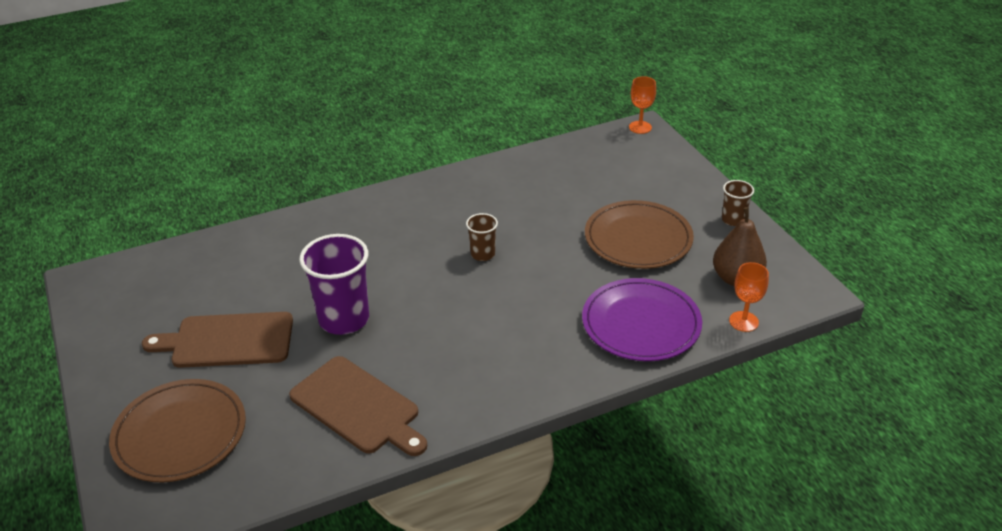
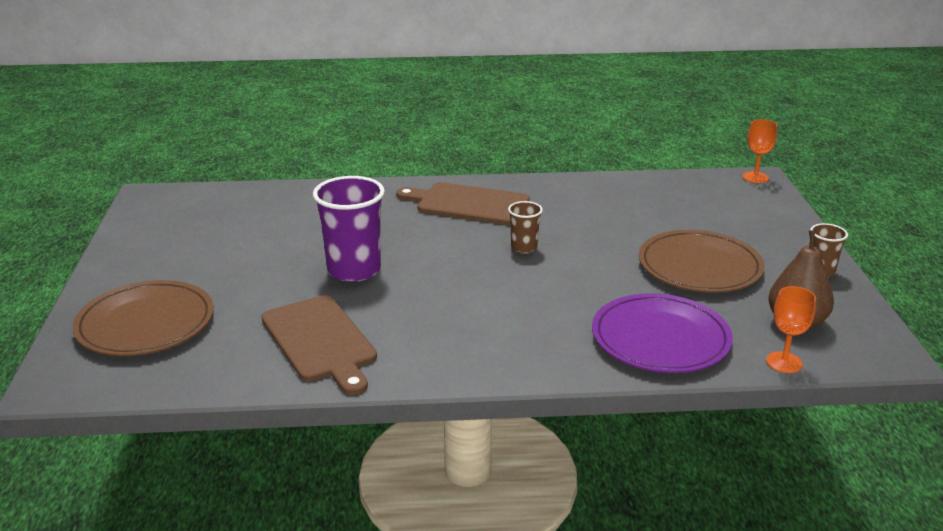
camera: 20 degrees right, 10 degrees down
(227, 340) = (237, 264): brown cutting board -> brown cutting board (468, 204)

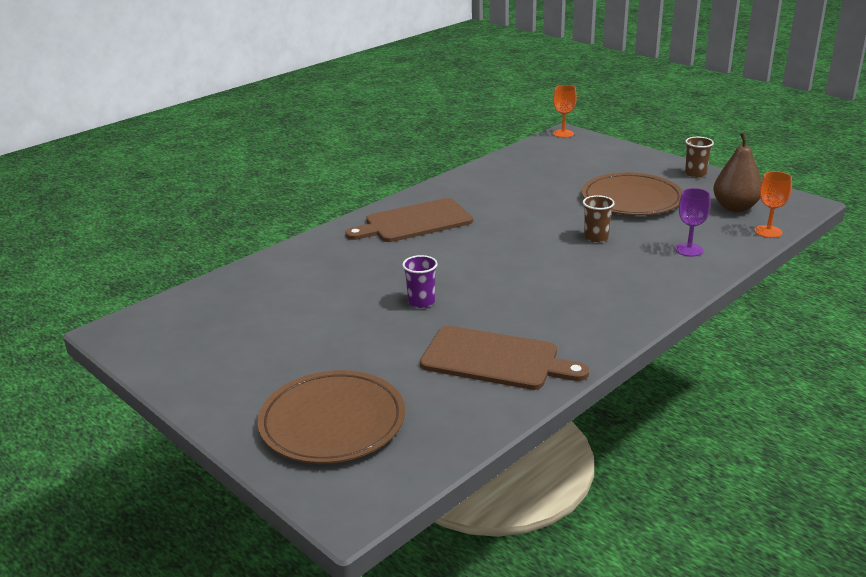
camera: 40 degrees left, 0 degrees up
(354, 270) = (421, 302): purple cup -> purple cup, size x0.51
(524, 247) = (508, 234): brown cup -> brown cup (596, 238)
(660, 338) = (689, 250): purple plate -> purple goblet

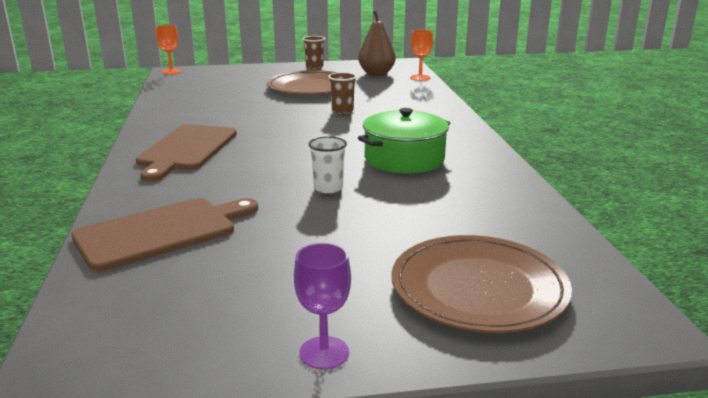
camera: 55 degrees left, 5 degrees down
(421, 302) = (328, 188): purple cup -> white cup
(495, 359) = (463, 191): brown cutting board -> brown cutting board (162, 232)
(525, 309) = (404, 159): none -> green pot
(689, 250) = (407, 97): purple goblet -> purple goblet (324, 353)

